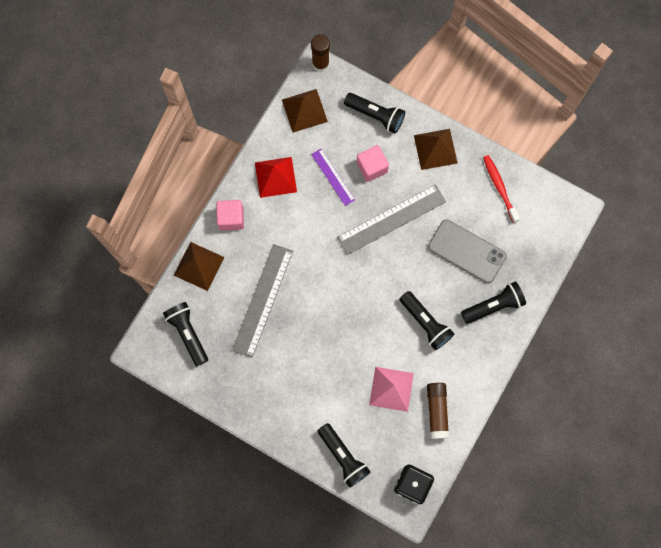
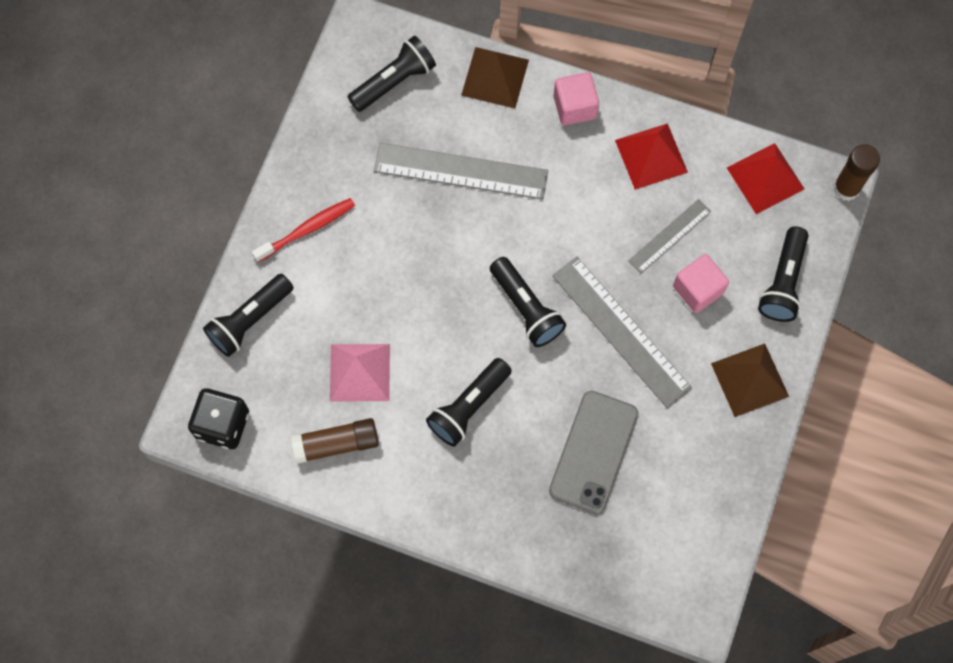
camera: 80 degrees right, 5 degrees down
(304, 110) = (765, 178): brown pyramid -> red pyramid
(333, 177) = (669, 236): purple ruler -> grey ruler
(494, 305) = (515, 506): black flashlight -> black flashlight (526, 308)
(499, 187) = (709, 488): red toothbrush -> red toothbrush (307, 229)

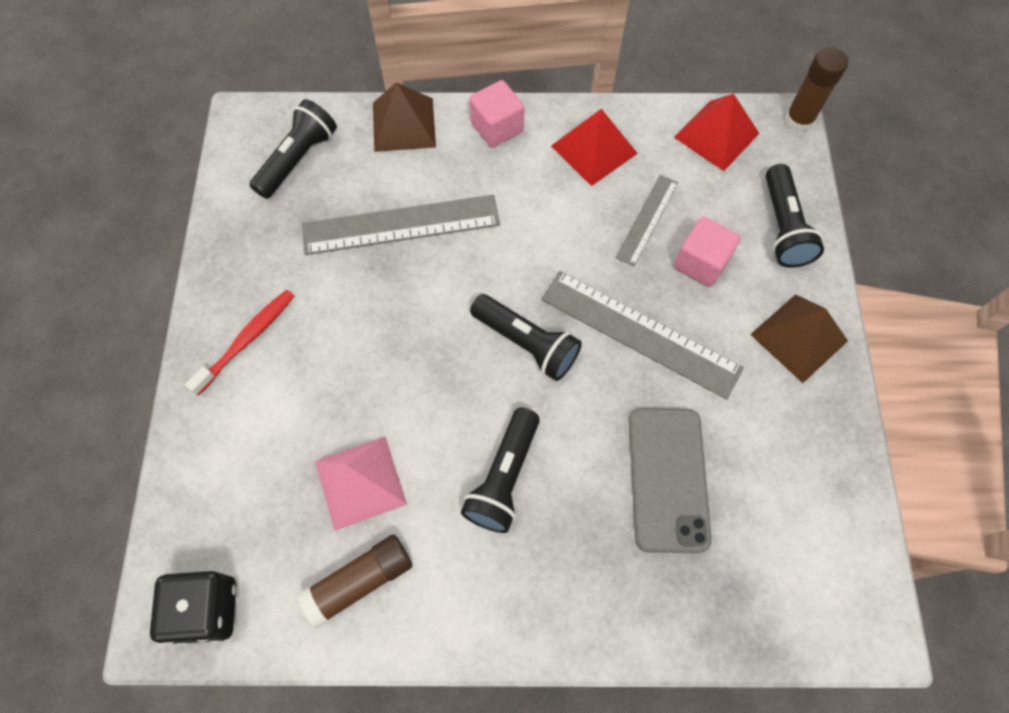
camera: 20 degrees left, 5 degrees down
(249, 320) = (207, 467): black flashlight -> none

